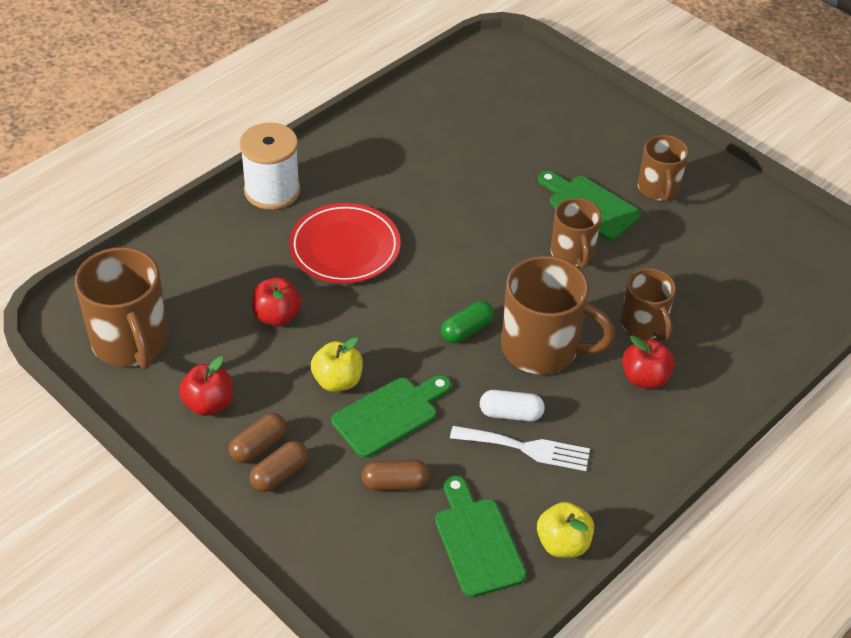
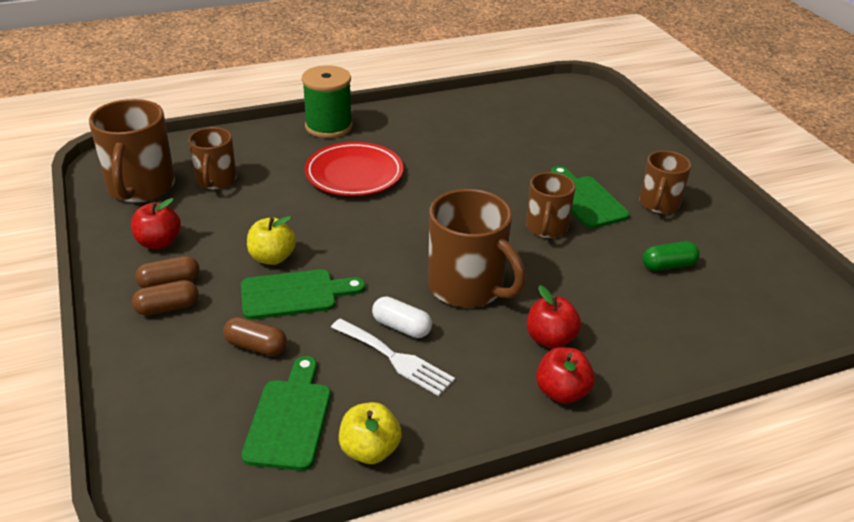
camera: 25 degrees right, 10 degrees down
(272, 190) = (328, 126): white spool -> green spool
(277, 316) = (263, 202): red apple -> red apple (561, 392)
(466, 330) = (410, 255): green capsule -> green capsule (668, 266)
(644, 325) = (578, 297): brown mug -> brown mug (216, 180)

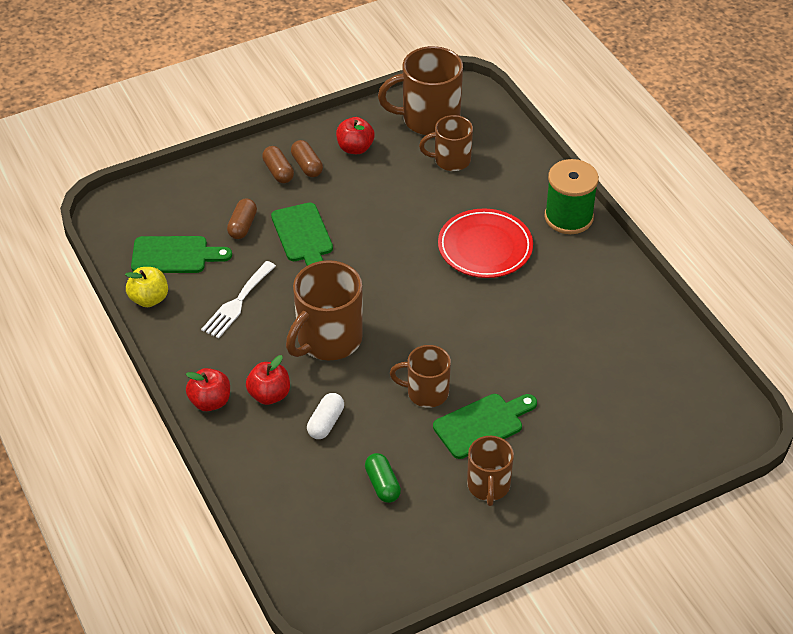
camera: 85 degrees right, 10 degrees up
(272, 258) = (347, 215): yellow apple -> none
(401, 327) = (273, 303): white capsule -> white capsule (326, 423)
(659, 204) = (488, 486): brown mug -> brown mug turned 105 degrees counterclockwise

